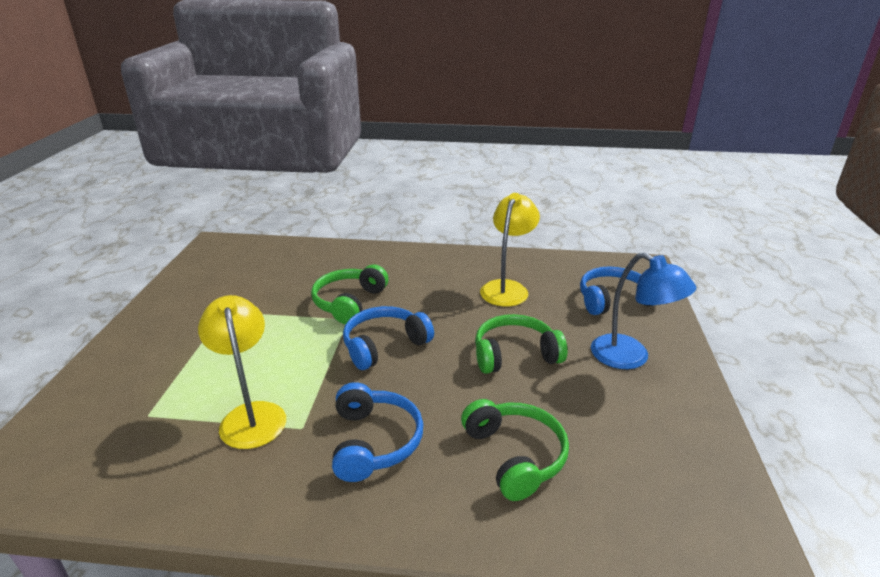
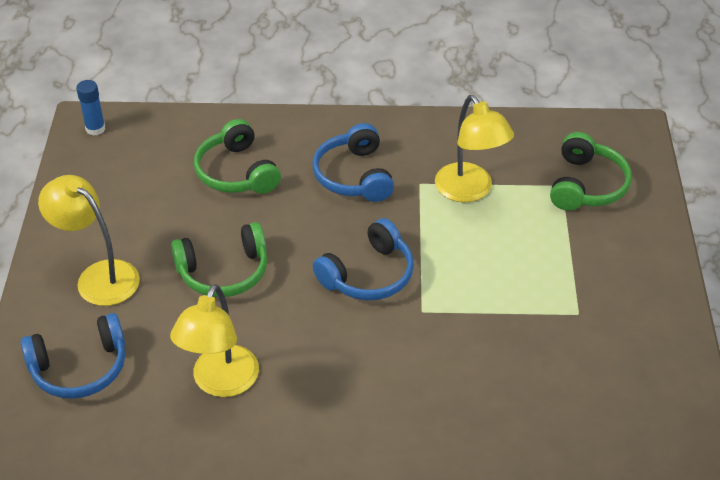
camera: 175 degrees right, 15 degrees up
(349, 302) = (429, 339): green headphones -> green headphones (586, 185)
(630, 357) = (98, 276): blue lamp -> yellow lamp
(732, 541) = (95, 129): none -> blue glue stick

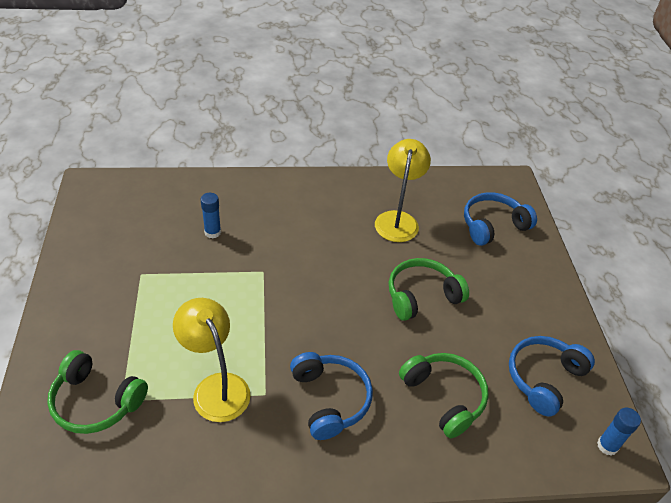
camera: 170 degrees right, 0 degrees up
(98, 276) = (515, 288): yellow lamp -> none
(368, 275) = (306, 298): blue headphones -> blue headphones (544, 378)
(494, 370) = (212, 232): none -> blue glue stick
(586, 185) = (96, 401): green headphones -> green headphones turned 75 degrees counterclockwise

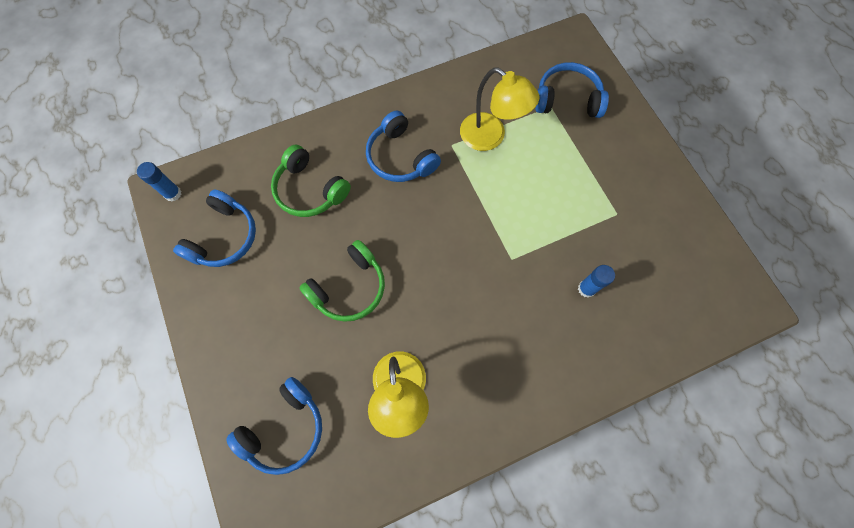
camera: 165 degrees right, 25 degrees up
(96, 401) = (567, 99): green headphones -> blue headphones

